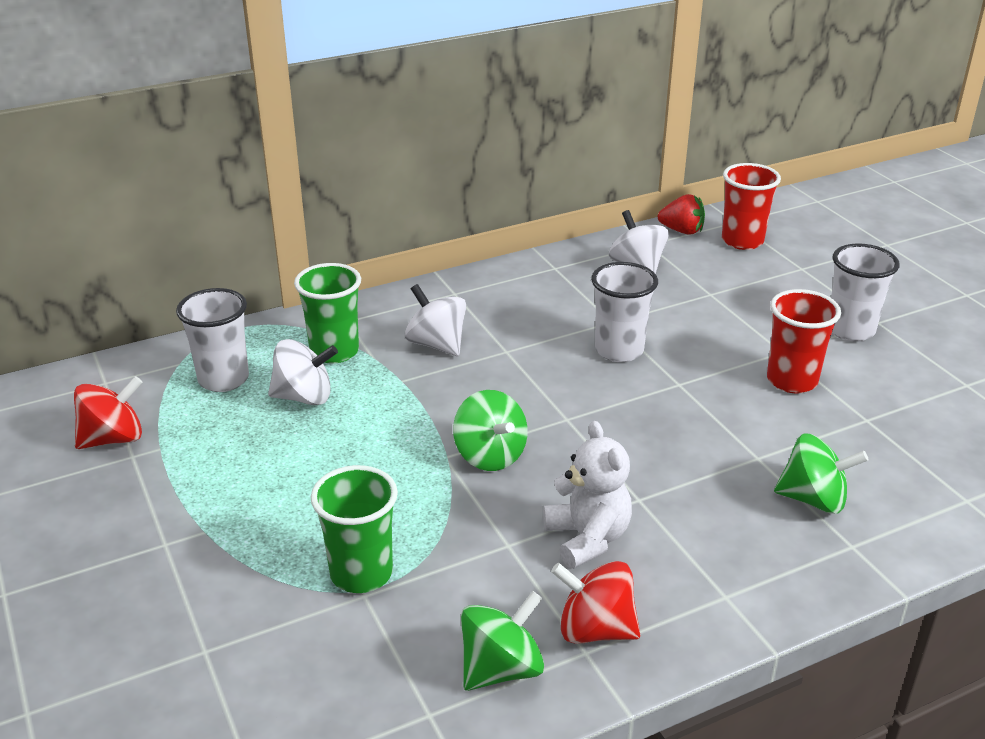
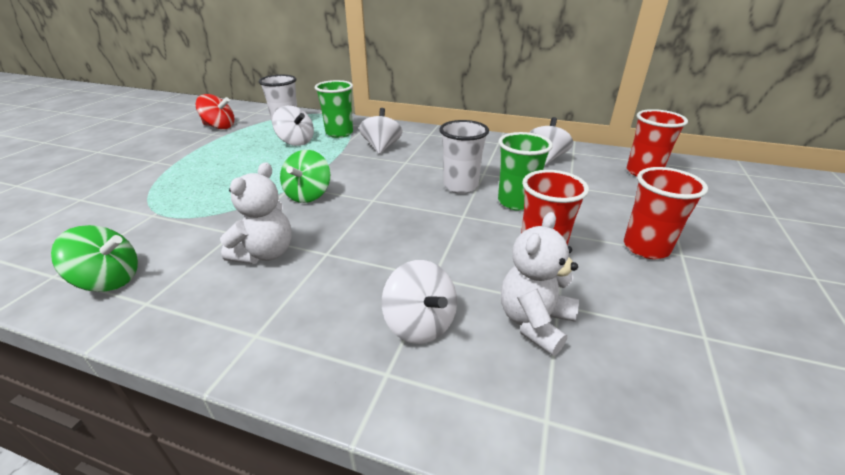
camera: 45 degrees right, 0 degrees up
(361, 573) = (169, 207): green cup -> green cup (516, 202)
(595, 629) = (172, 296): red spinning top -> none
(682, 231) = (607, 154): red strawberry -> none
(813, 499) = (420, 324): green spinning top -> white spinning top
(850, 330) = (646, 247): white cup -> red cup
(874, 444) = (534, 322): none -> white teddy bear

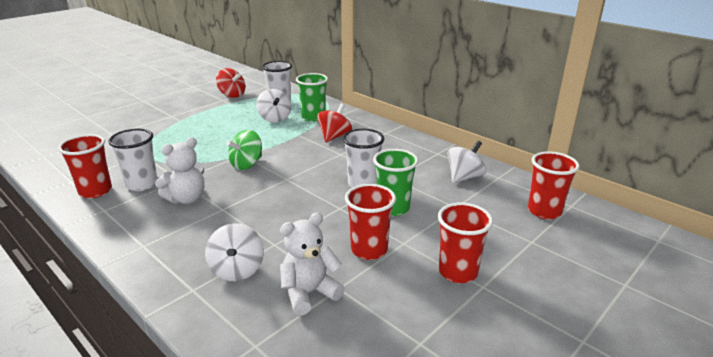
camera: 25 degrees right, 5 degrees down
(109, 280) = (95, 191): green spinning top -> red cup
(181, 252) = (142, 184): none -> white cup
(381, 147) = (334, 136): white spinning top -> red spinning top

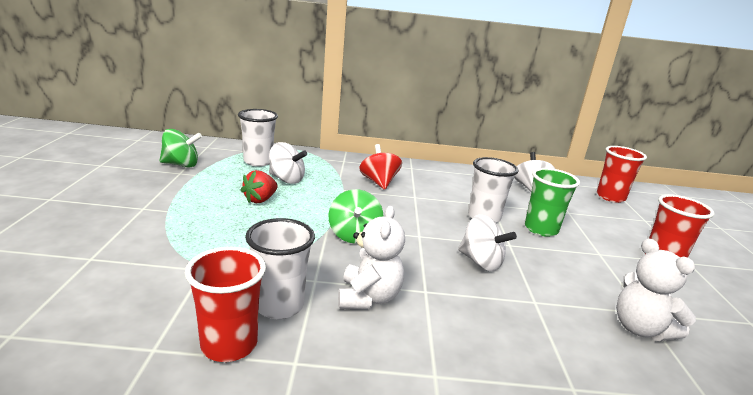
camera: 45 degrees left, 5 degrees down
(232, 95) = (181, 165): red spinning top -> green spinning top
(235, 127) = (260, 200): none -> red strawberry
(237, 270) = (561, 343): white spinning top -> white spinning top (480, 262)
(309, 293) = (640, 329): white teddy bear -> white teddy bear turned 45 degrees counterclockwise
(313, 117) = (323, 169): green cup -> none
(369, 250) = (595, 270): red cup -> none

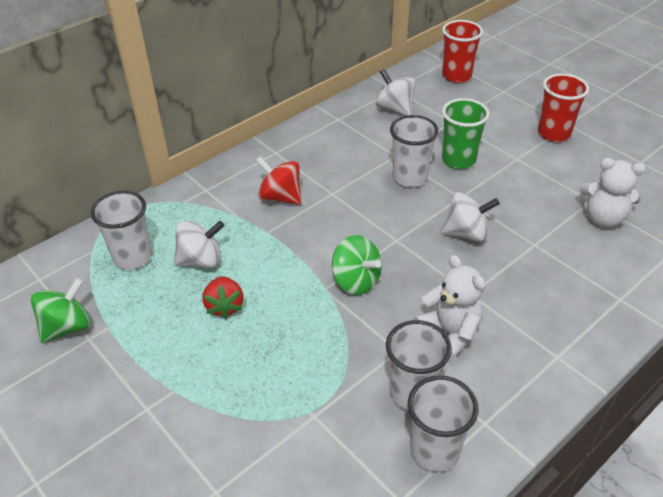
camera: 40 degrees left, 20 degrees up
(229, 345) = (434, 451): red cup -> white cup

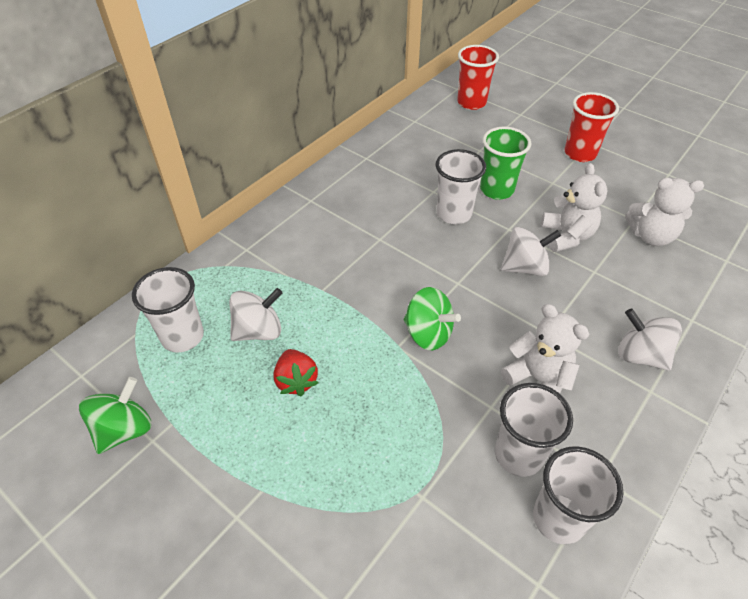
camera: 10 degrees left, 5 degrees up
(280, 197) = (327, 249): red spinning top -> none
(395, 108) = (420, 142): white spinning top -> white spinning top (640, 355)
(516, 209) = (566, 236): none -> white teddy bear

